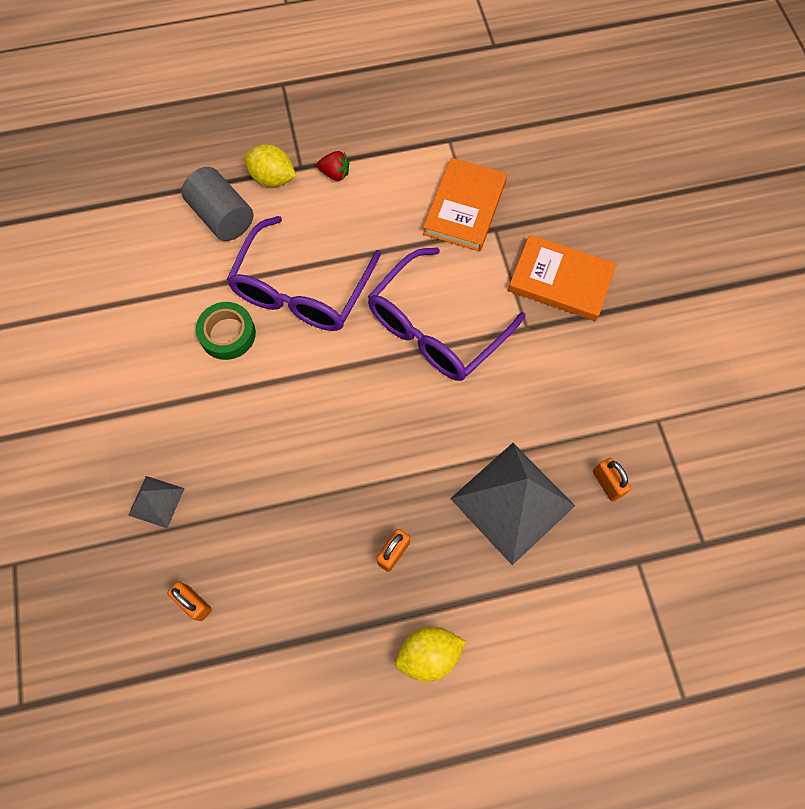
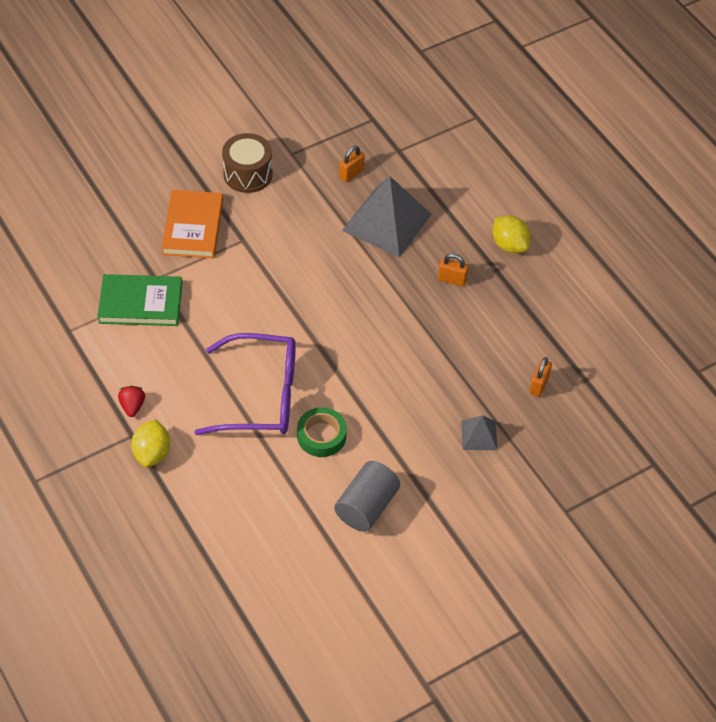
camera: 110 degrees left, 15 degrees down
(222, 217) = (206, 479): grey cylinder -> grey cylinder (366, 506)
(435, 328) = (265, 297): purple glasses -> none
(464, 207) = (140, 303): orange book -> green book
(632, 359) = (248, 174): none -> brown drum

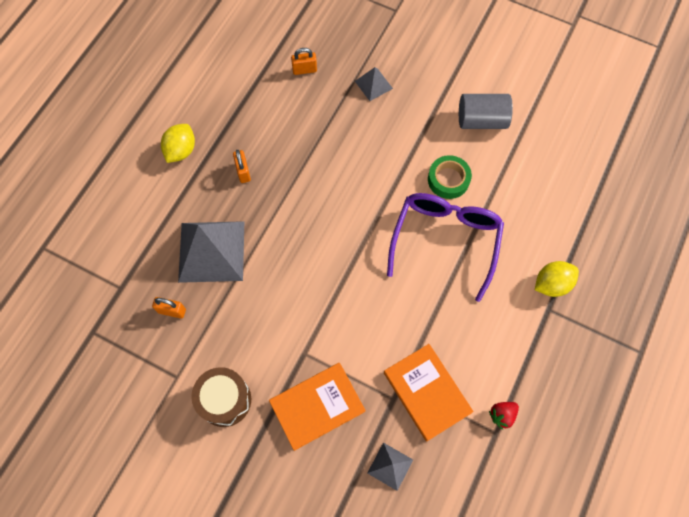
camera: 120 degrees left, 15 degrees up
(107, 248) = (390, 466): none -> grey pyramid
(132, 406) = (525, 327): red strawberry -> red strawberry (502, 415)
(140, 303) = (427, 392): green book -> orange book
(261, 396) = (445, 240): purple glasses -> purple glasses turned 45 degrees clockwise

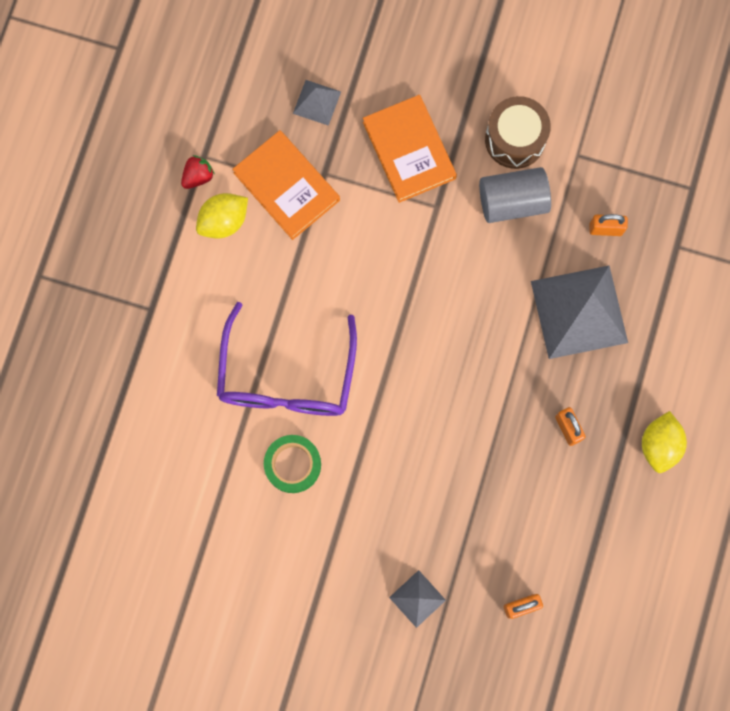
camera: 170 degrees right, 10 degrees up
(317, 406) = (409, 150): orange book -> orange book turned 75 degrees counterclockwise
(481, 120) = (257, 566): grey cylinder -> grey cylinder (512, 201)
(551, 284) = (148, 342): yellow lemon -> yellow lemon (224, 221)

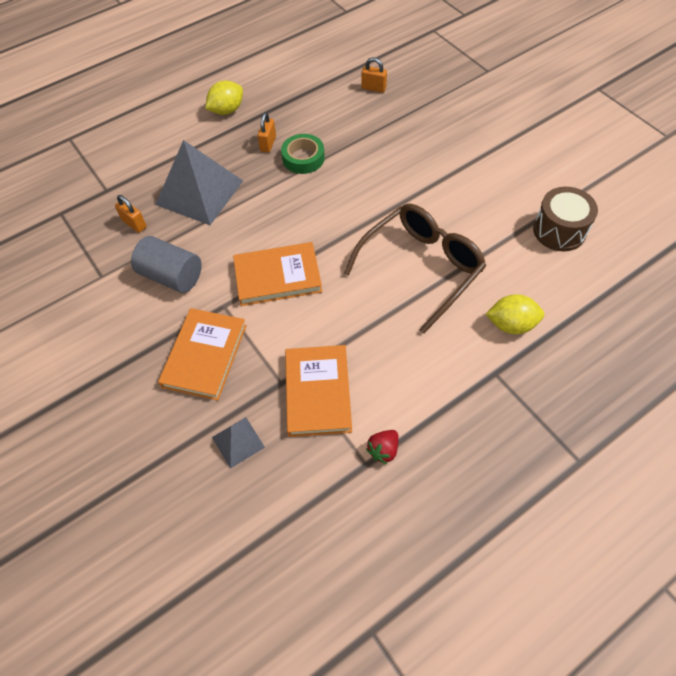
camera: 140 degrees left, 20 degrees down
(198, 176) = (383, 450): red strawberry -> red strawberry turned 45 degrees counterclockwise
(224, 221) = (388, 399): yellow lemon -> yellow lemon (511, 324)
(286, 378) = (421, 267): purple glasses -> brown glasses
(293, 464) = (456, 218): green tape -> green tape (303, 158)
(413, 271) = (278, 277): none -> orange book
(417, 599) = (430, 119): grey pyramid -> none
(515, 139) = (128, 313): brown drum -> brown drum (559, 230)

